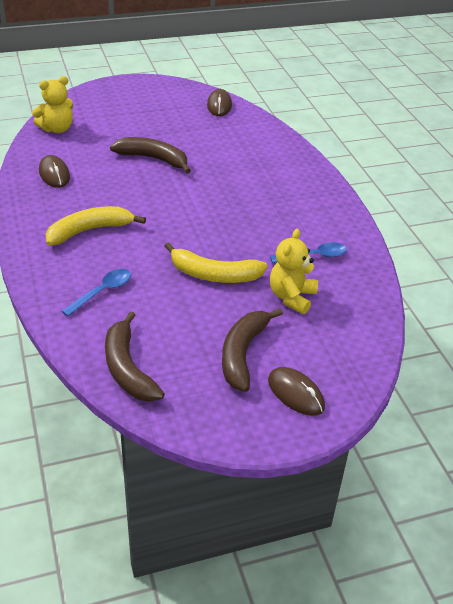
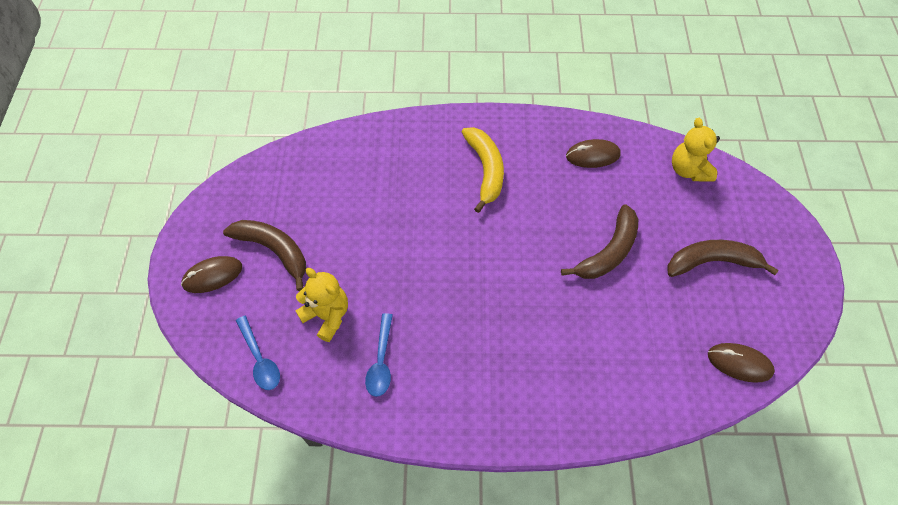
camera: 110 degrees right, 20 degrees up
(102, 292) = (393, 165): blue spoon -> blue spoon (260, 359)
(127, 369) = (295, 166): brown banana -> brown banana (711, 262)
(214, 275) = (385, 257): yellow banana -> none

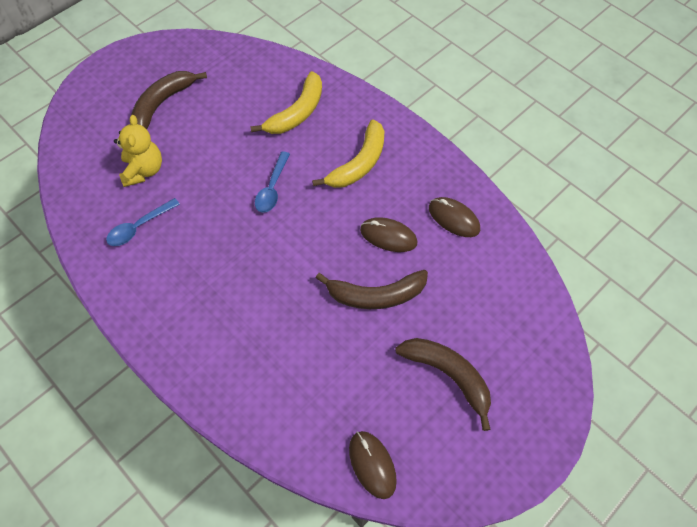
camera: 45 degrees right, 0 degrees up
(212, 276) = (112, 90): brown mouse -> brown mouse (388, 236)
(260, 359) = (78, 162): blue spoon -> blue spoon (272, 188)
(274, 250) = (162, 104): brown banana -> brown banana turned 135 degrees counterclockwise
(394, 169) = (297, 112): none -> yellow banana
(688, 170) = (521, 294): yellow teddy bear -> none

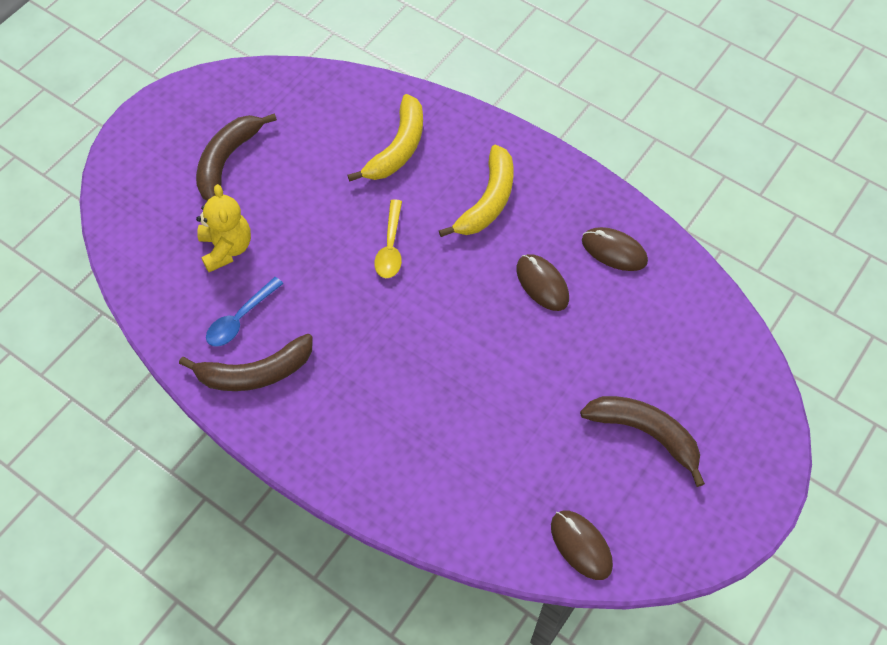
camera: 10 degrees left, 0 degrees up
(272, 188) = (390, 247): blue spoon -> yellow spoon
(376, 295) = (543, 355): brown banana -> brown banana (255, 372)
(388, 236) = (542, 284): brown mouse -> brown mouse turned 45 degrees clockwise

